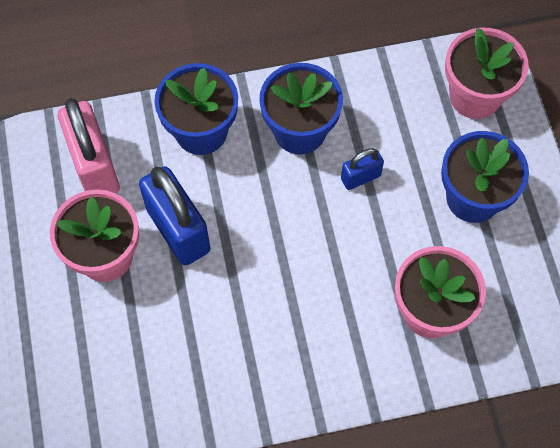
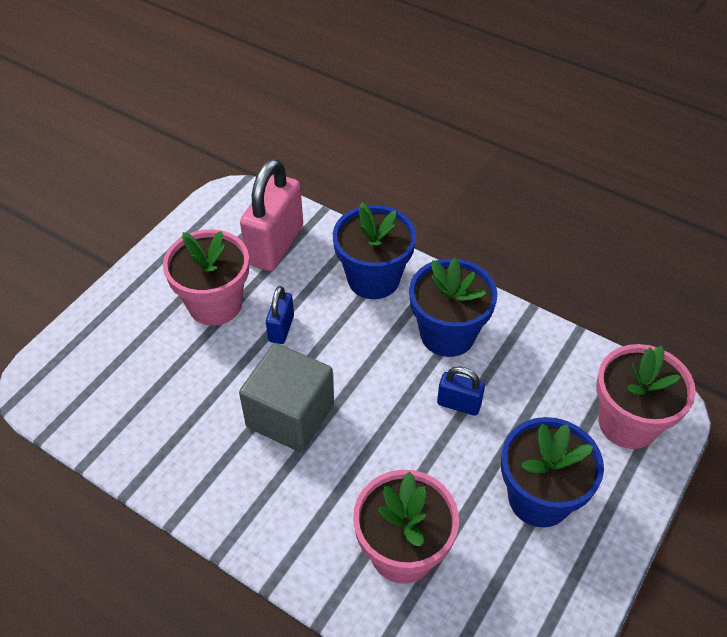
camera: 45 degrees right, 15 degrees down
(178, 230) = (281, 328): blue padlock -> blue padlock, size x0.51
(259, 288) = (290, 415): none -> grey cube

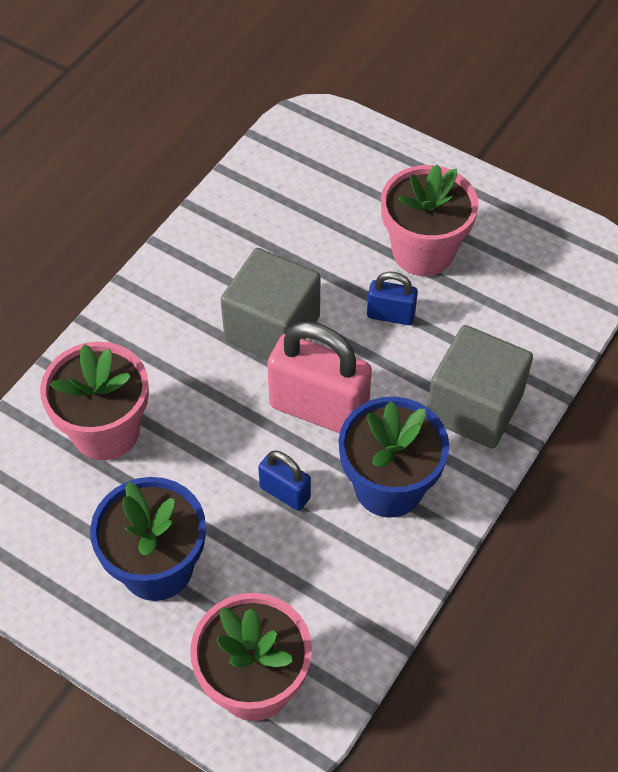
camera: 90 degrees right, 5 degrees up
(275, 245) = (520, 303): pink padlock -> pink padlock (318, 409)
(373, 279) = (474, 407): blue flower pot -> grey cube
(458, 404) = (285, 492): blue padlock -> blue padlock turned 75 degrees counterclockwise

